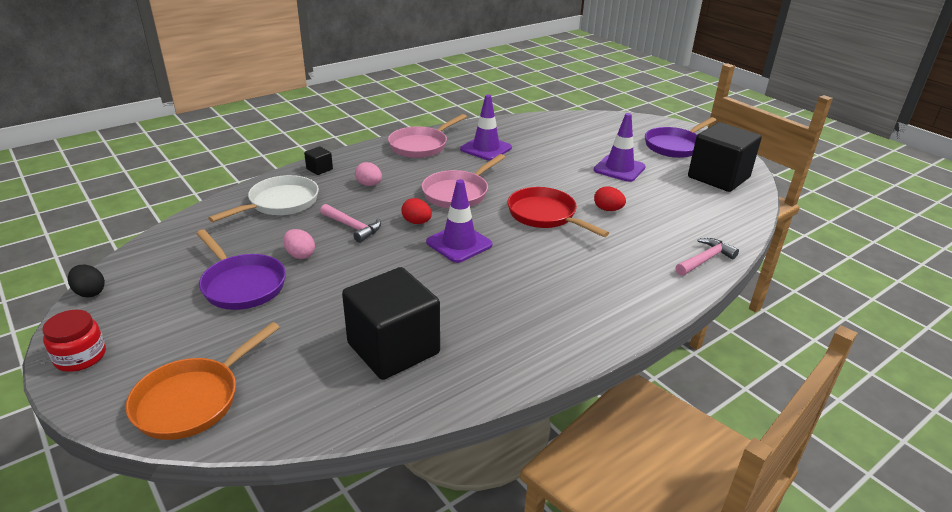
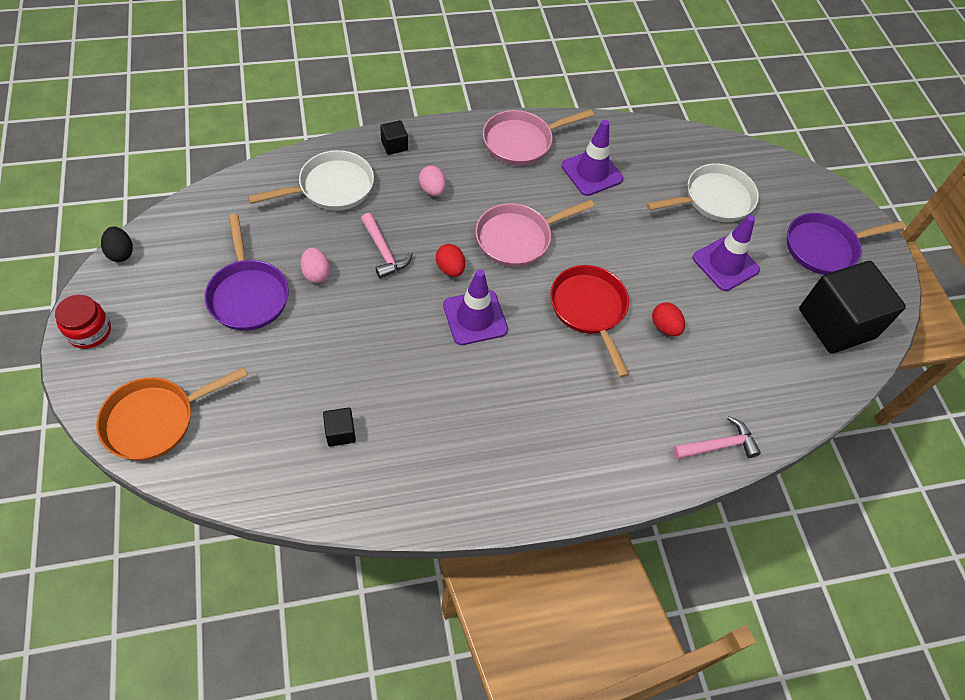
camera: 20 degrees right, 25 degrees up
(393, 348) = (340, 432): black cube -> black cube, size x0.41
(582, 141) = (714, 199): none -> white pan

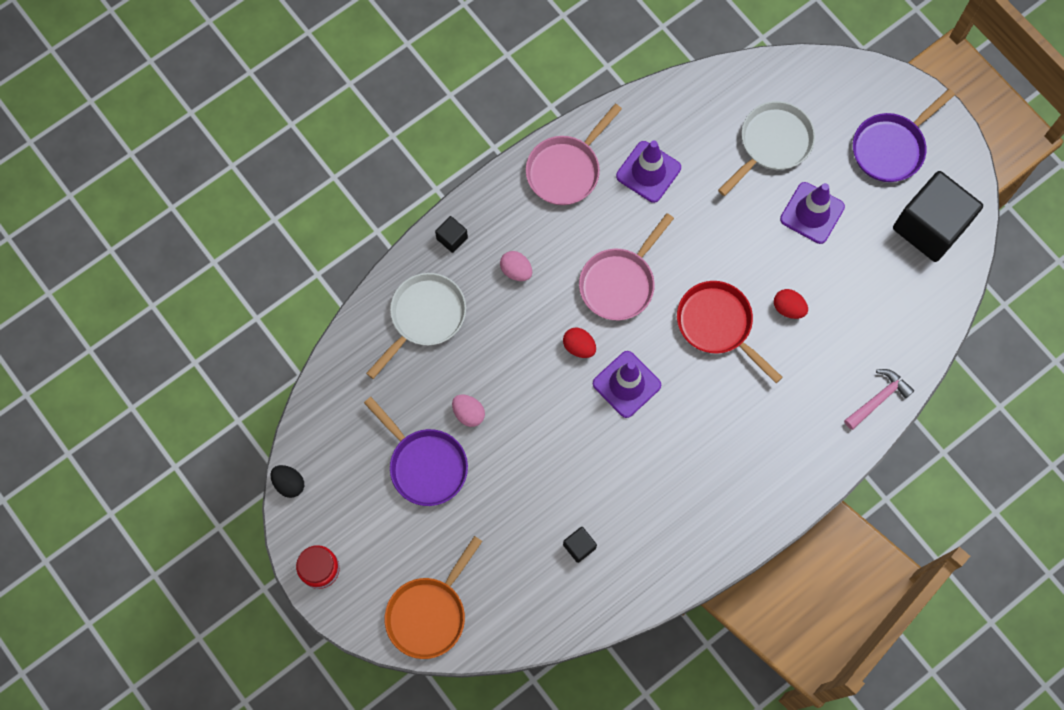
camera: 20 degrees left, 15 degrees up
(384, 252) = (512, 360): pink hammer -> none

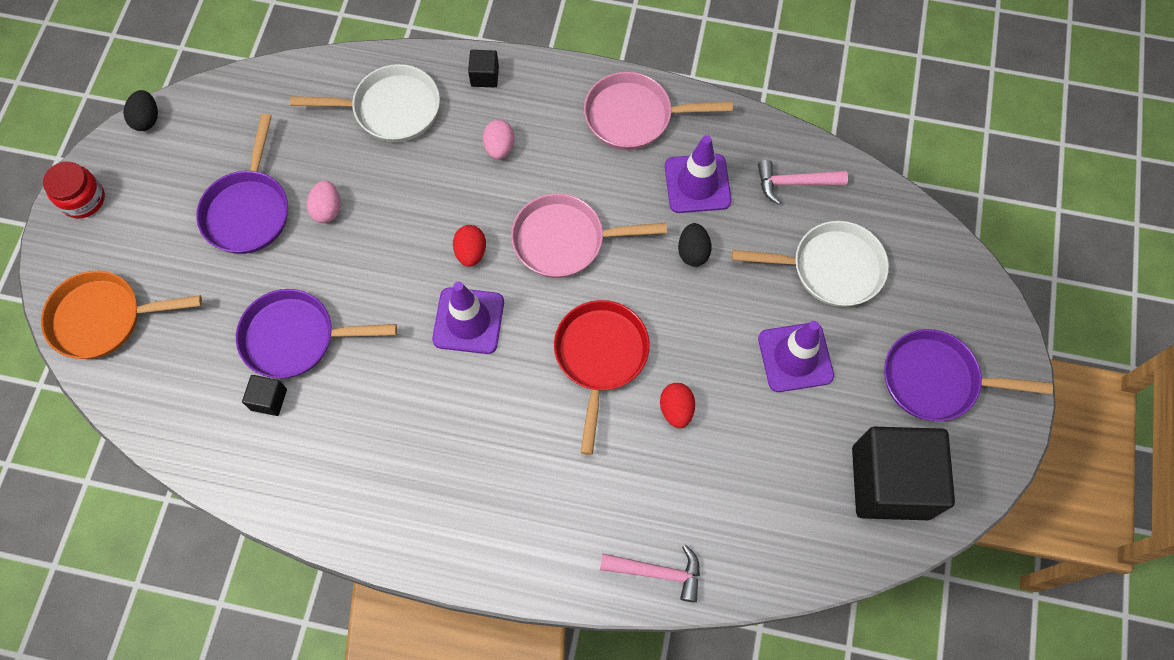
camera: 50 degrees right, 5 degrees down
(548, 499) = (296, 338): none -> purple pan
(693, 213) = (693, 252): none -> black egg
(698, 115) = (794, 183): none -> pink hammer

